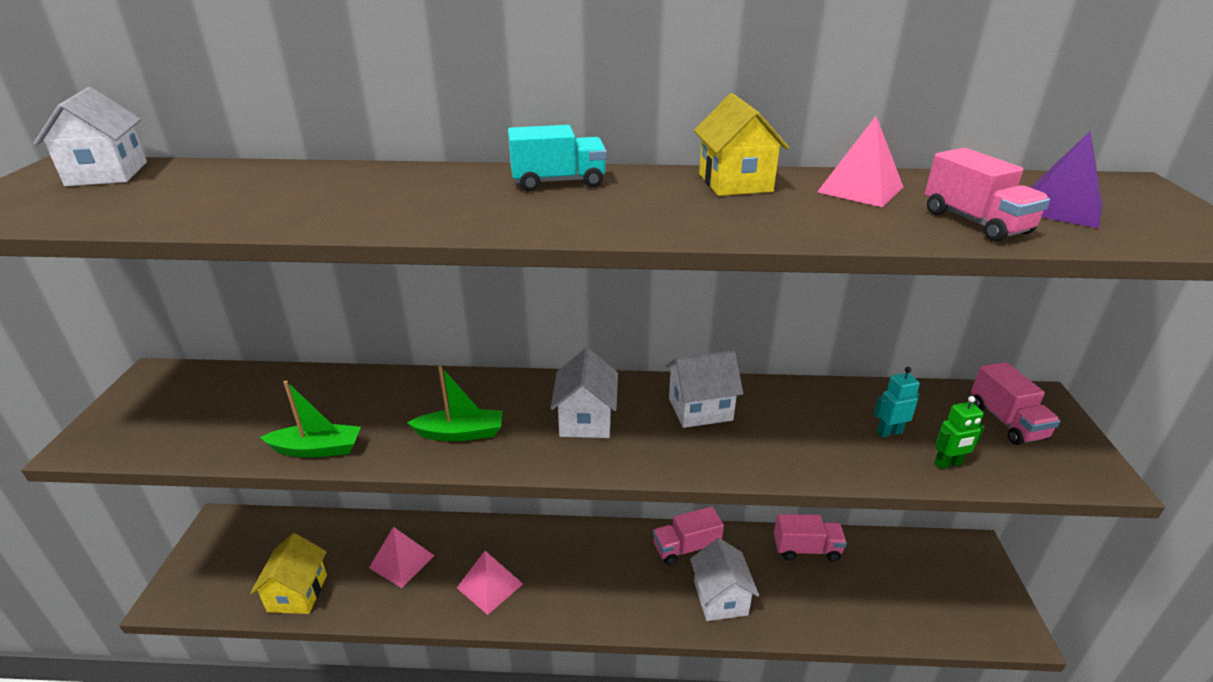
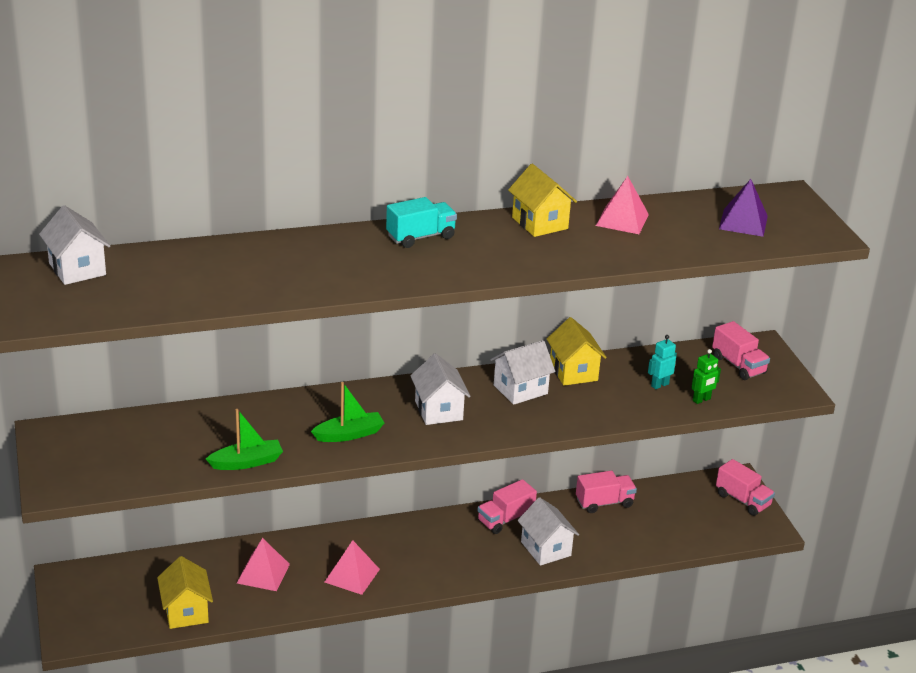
camera: 20 degrees left, 0 degrees up
(776, 397) = (573, 372): none -> yellow house
(975, 222) = (694, 240): pink truck -> pink truck (742, 500)

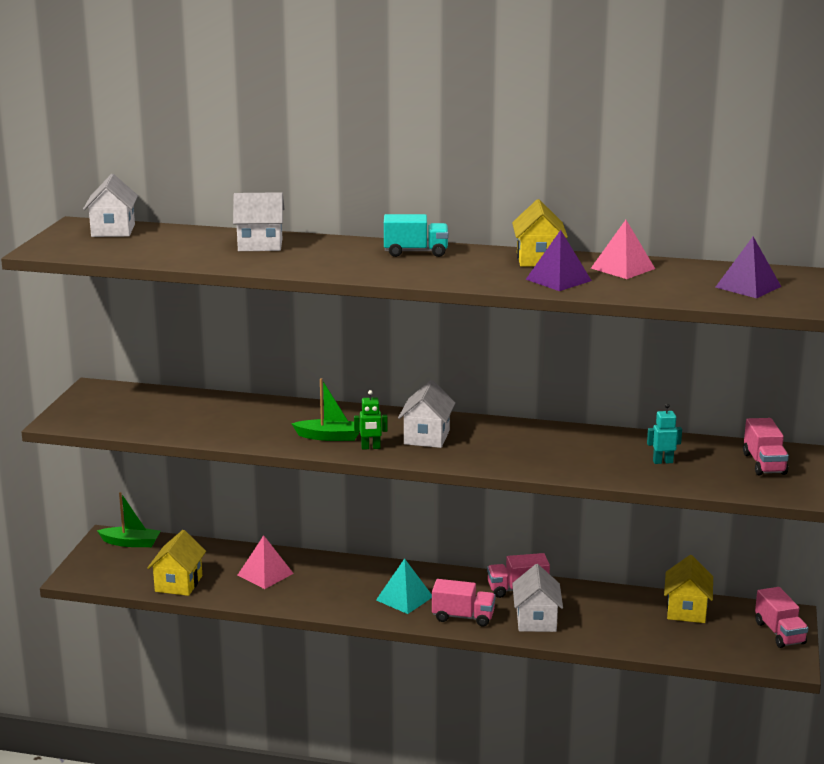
camera: 30 degrees right, 10 degrees down
(247, 462) = (224, 436): green boat -> green boat (131, 543)
(352, 575) = (339, 595): pink pyramid -> none
(414, 560) = (404, 598): none -> turquoise pyramid
(520, 389) = (519, 438): white house -> white house (260, 245)
(573, 372) = (585, 436): yellow house -> yellow house (686, 610)
(584, 248) = (558, 280): none -> purple pyramid
(604, 503) = (628, 600): pink truck -> pink truck (463, 617)
(701, 400) = (695, 480): green robot -> green robot (371, 448)

